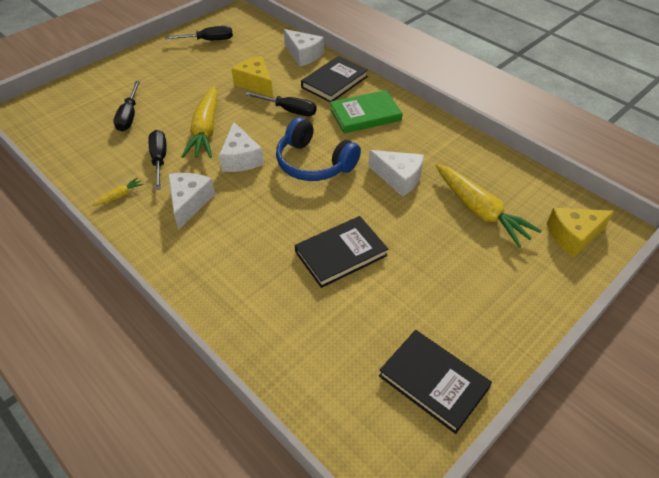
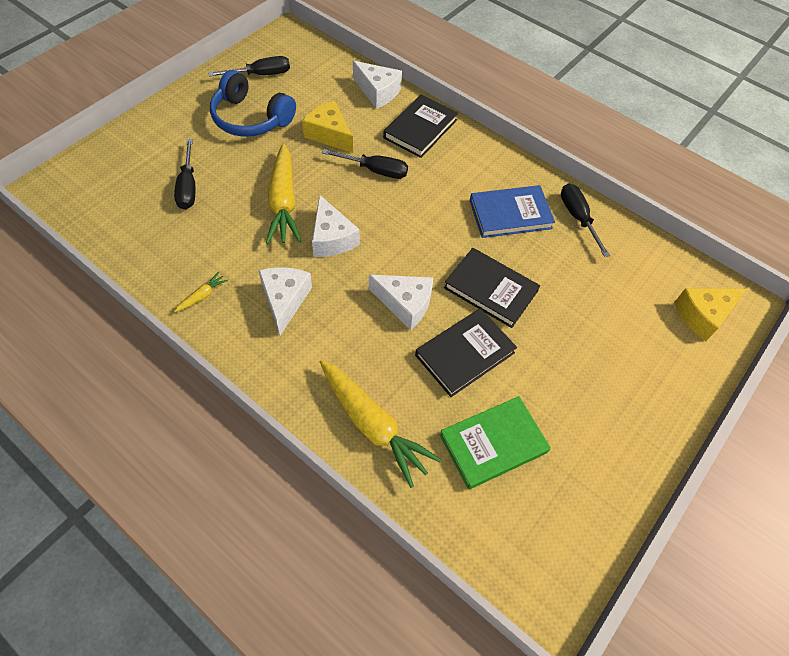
camera: 10 degrees left, 10 degrees up
(159, 159) = (237, 245): black screwdriver -> black screwdriver (577, 218)
(314, 163) = (416, 240): blue headphones -> blue headphones (251, 118)
(365, 115) = (462, 172): green book -> green book (493, 443)
(398, 178) = (512, 254): white cheese -> white cheese (405, 304)
(402, 147) = (510, 214): none -> blue book
(433, 382) = (583, 497): black book -> black book (490, 290)
(480, 211) = (604, 291): yellow carrot -> yellow carrot (373, 425)

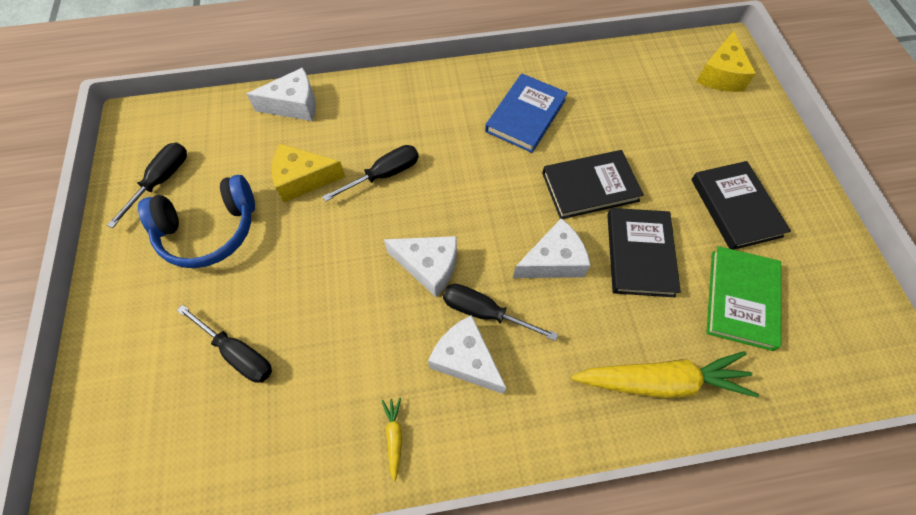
camera: 45 degrees left, 5 degrees up
(283, 202) = (347, 277): yellow carrot -> none
(420, 129) = (372, 107): black book -> black book (735, 207)
(577, 218) = (569, 76): black screwdriver -> black screwdriver (484, 312)

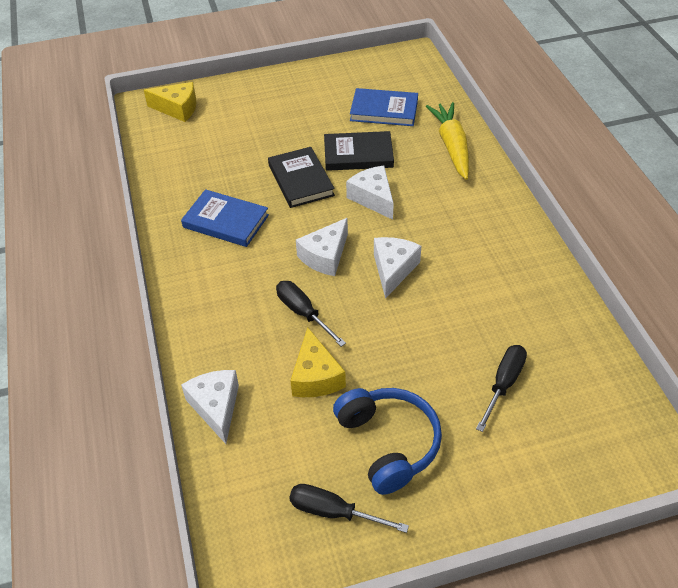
camera: 95 degrees left, 15 degrees down
(394, 436) = (533, 272): yellow carrot -> none
(466, 359) = (465, 240): white cheese -> white cheese (325, 256)
(484, 312) = (425, 233): black screwdriver -> none
(735, 207) = (310, 108): black book -> none
(740, 299) = (384, 110): green book -> blue book

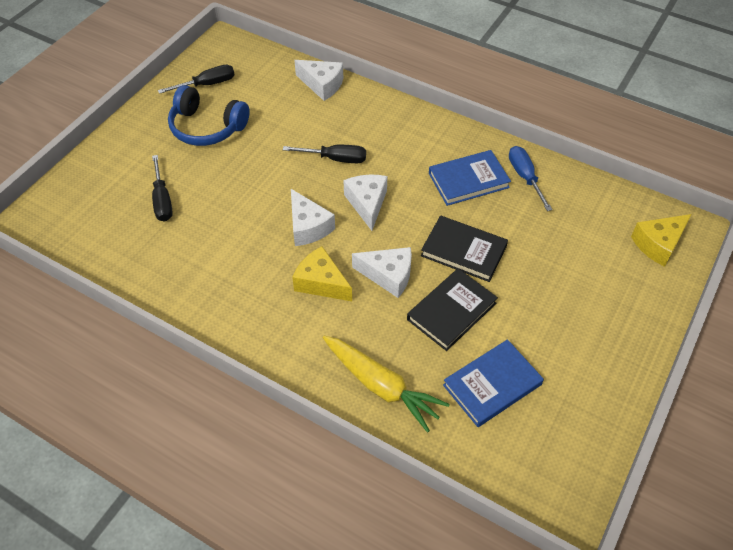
camera: 135 degrees right, 5 degrees up
(184, 196) = (525, 177): none -> blue screwdriver
(315, 376) = (285, 131): yellow cheese -> yellow cheese (321, 283)

